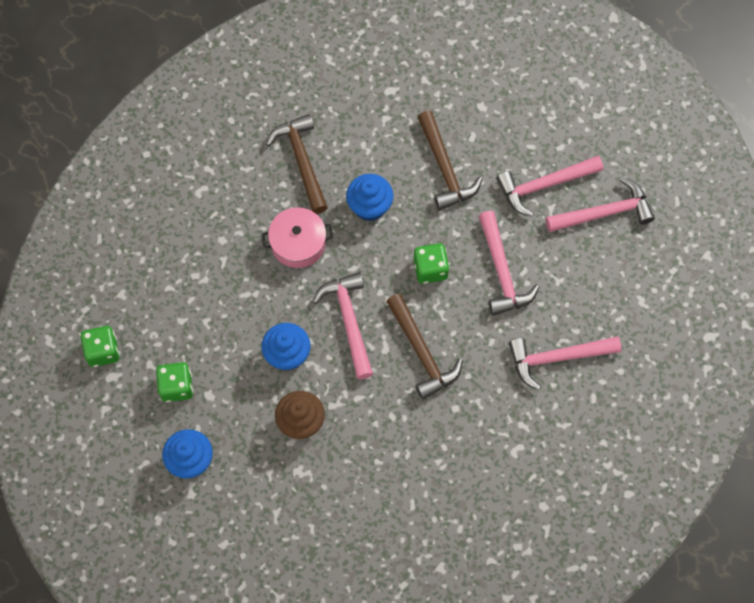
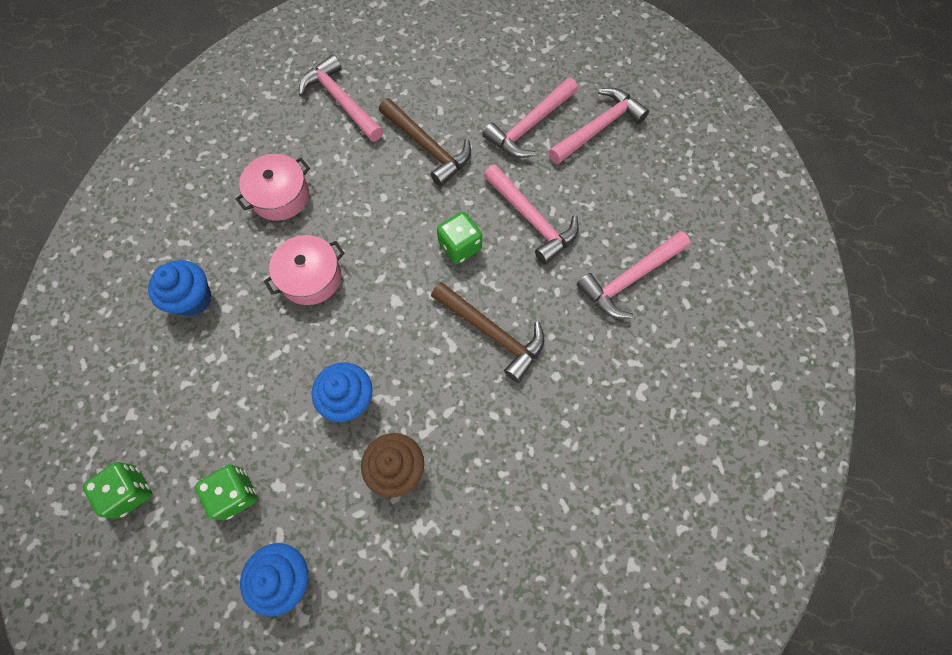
camera: 25 degrees left, 0 degrees up
(302, 161) = (280, 196): brown hammer -> pink pot
(349, 321) = (400, 334): pink hammer -> pink hammer (341, 101)
(369, 206) = (369, 211): blue cupcake -> blue cupcake (193, 299)

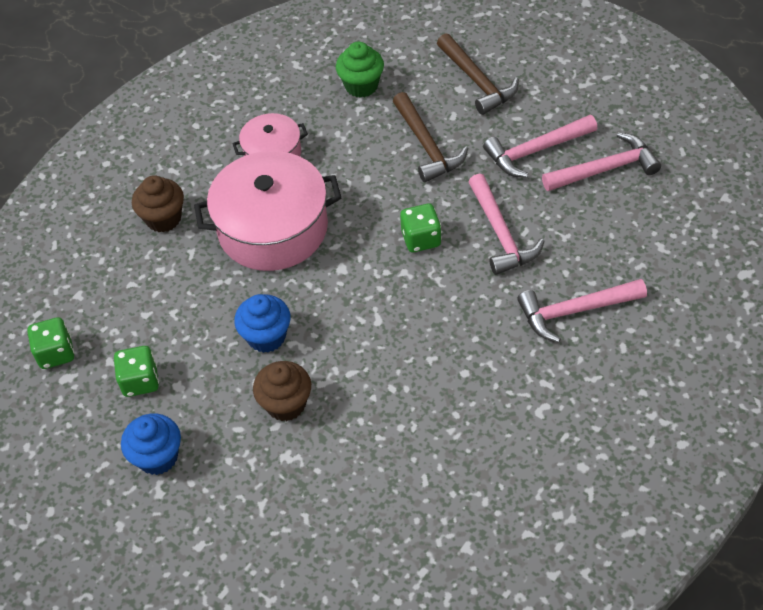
camera: 25 degrees right, 15 degrees down
(193, 299) = (163, 219): blue cupcake -> brown cupcake
(311, 277) = (273, 228): pink pot -> pink pot, size x1.83
(341, 101) = (361, 86): pink hammer -> green cupcake
(492, 333) = (420, 320): brown hammer -> brown hammer (477, 81)

